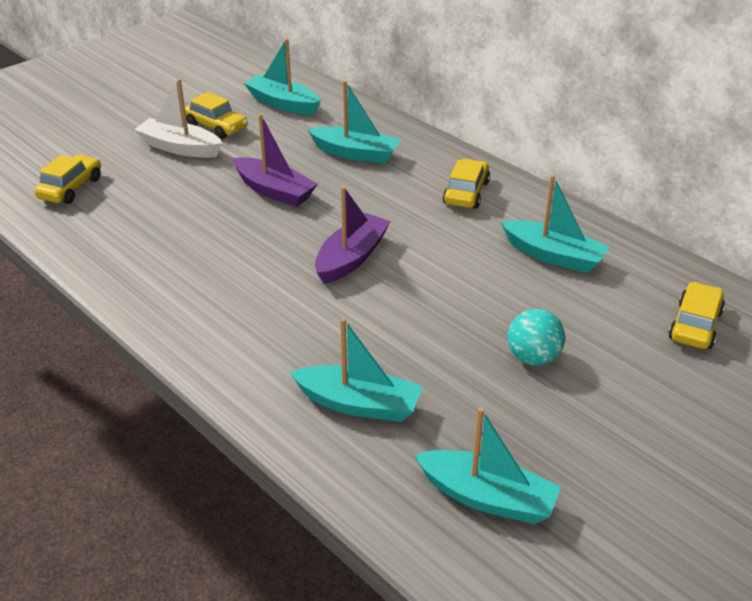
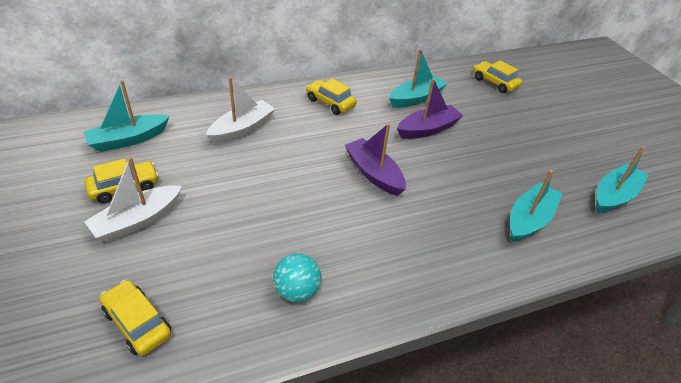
camera: 70 degrees left, 5 degrees up
(274, 191) = (260, 184): purple boat -> purple boat (427, 129)
(356, 153) = (242, 129): turquoise boat -> white boat
(533, 358) = (505, 139): turquoise ball -> turquoise ball (297, 291)

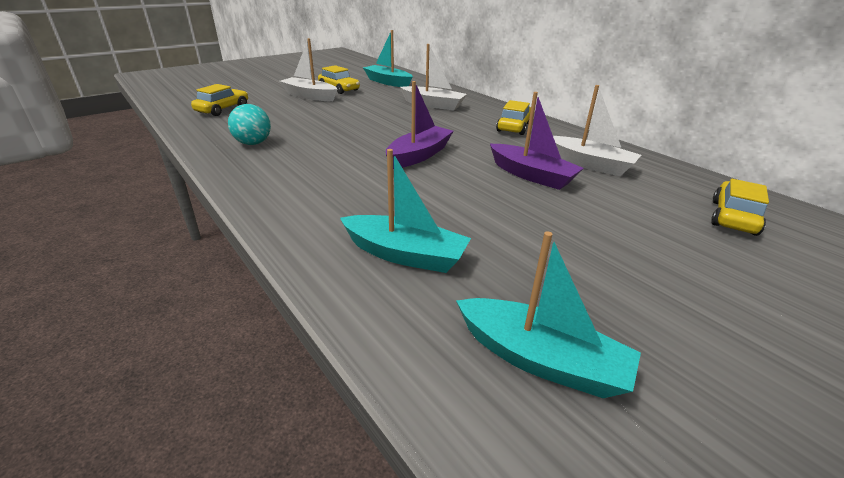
camera: 75 degrees right, 10 degrees down
(416, 98) = (588, 164): turquoise boat -> white boat

